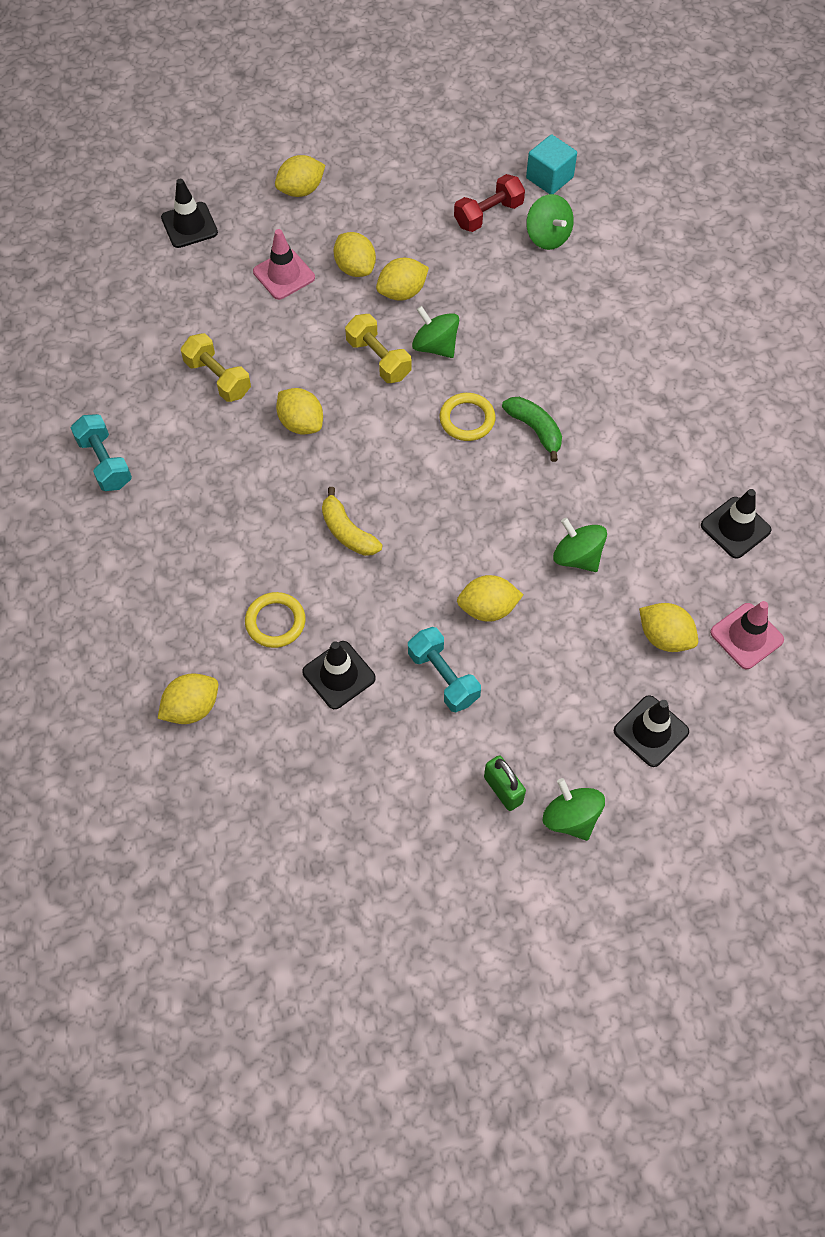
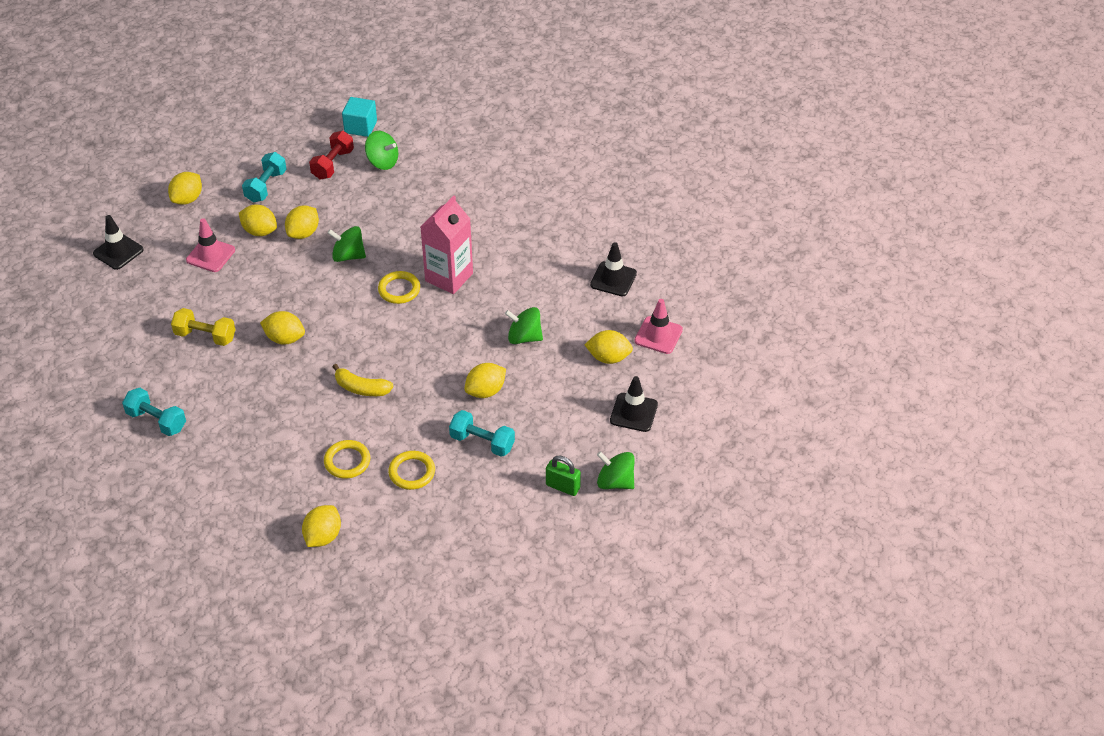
camera: 30 degrees left, 15 degrees down
(339, 675) = (412, 472): black traffic cone -> yellow ring
(378, 359) = (314, 279): yellow dumbbell -> none
(396, 211) = (266, 186): none -> turquoise dumbbell
(535, 430) = (449, 277): green banana -> pink carton

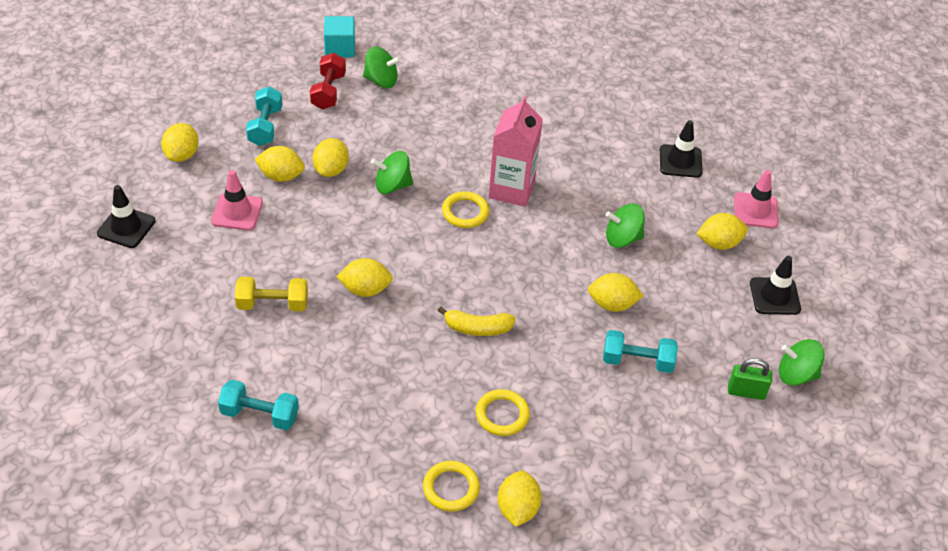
camera: 20 degrees left, 0 degrees up
(412, 472) = (579, 411): yellow ring -> yellow ring (451, 488)
(485, 391) = (612, 304): yellow lemon -> yellow lemon turned 60 degrees clockwise

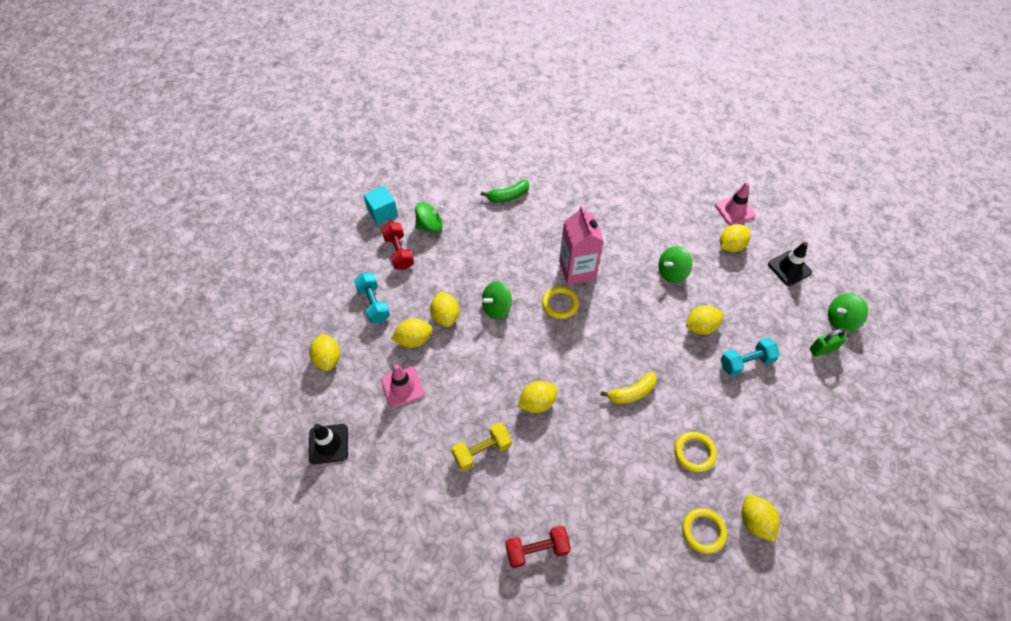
camera: 25 degrees left, 10 degrees up
(260, 415) = (537, 549): turquoise dumbbell -> red dumbbell
(490, 88) = (508, 196): none -> green banana
(680, 161) = (665, 195): black traffic cone -> none

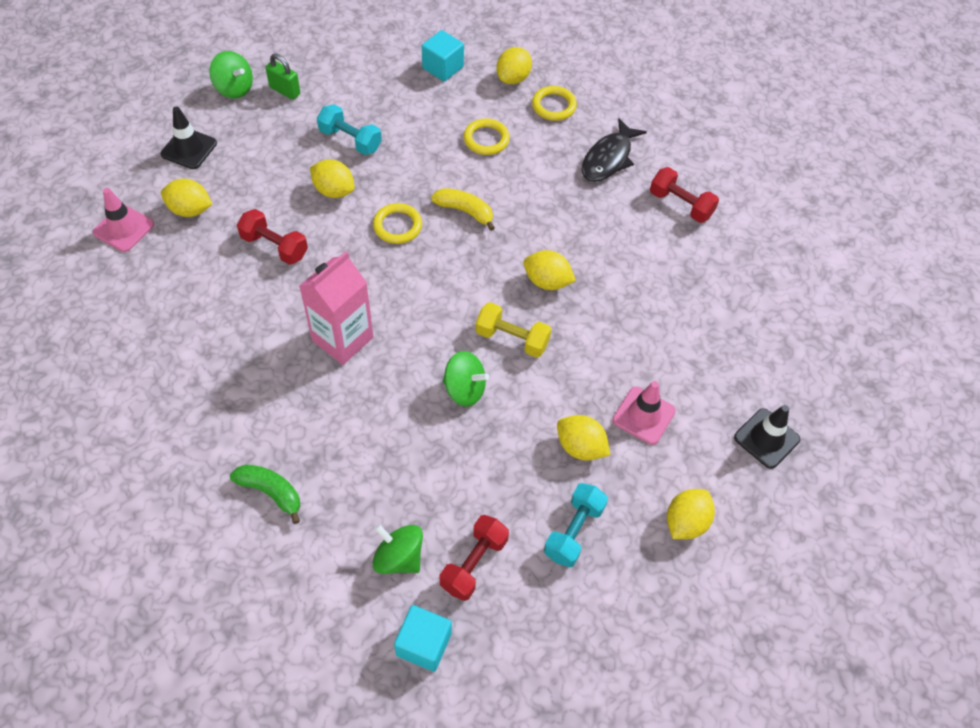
camera: 130 degrees left, 0 degrees up
(445, 316) = (521, 435): yellow lemon -> none
(482, 451) = (639, 297): yellow dumbbell -> yellow dumbbell (512, 339)
(560, 304) = (407, 329): yellow ring -> yellow ring (397, 226)
(619, 531) = (608, 158): none -> black fish
(672, 272) = (274, 246): green spinning top -> red dumbbell
(797, 474) = (443, 67): none -> turquoise cube

